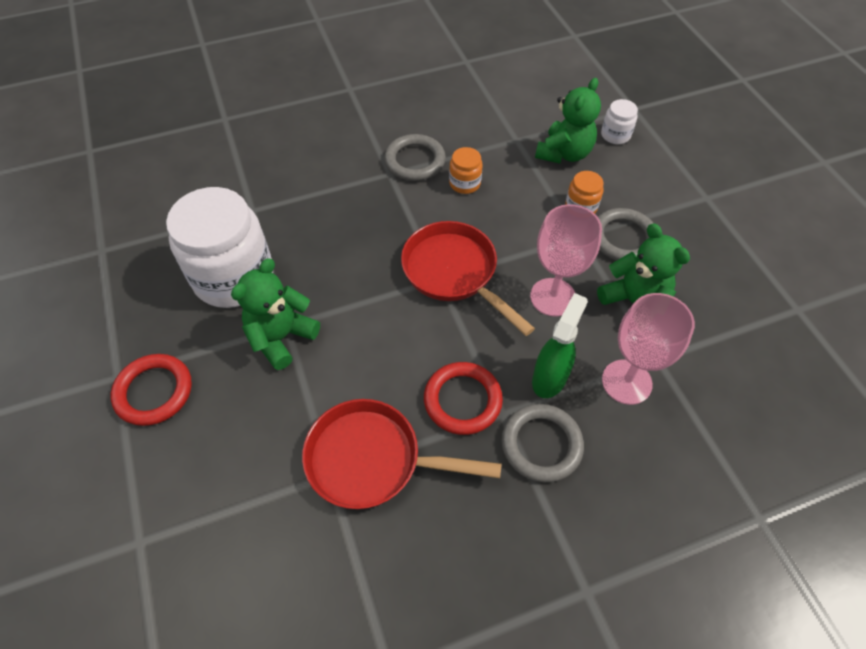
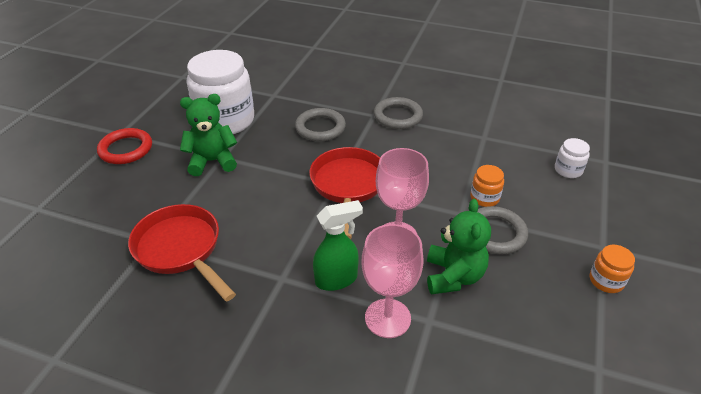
camera: 40 degrees right, 15 degrees down
(462, 400) = (267, 254): red ring -> none
(465, 183) = (416, 143): orange jar -> orange jar (606, 281)
(541, 444) = (283, 312): grey ring -> grey ring (320, 128)
(564, 153) = (511, 161): green teddy bear -> none

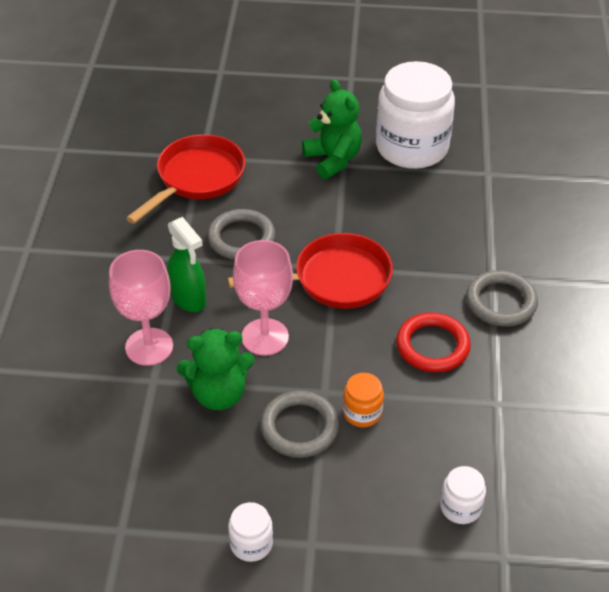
camera: 75 degrees right, 5 degrees up
(126, 149) = (326, 91): red ring -> red ring (432, 346)
(320, 128) = (437, 231): grey ring -> grey ring (241, 238)
(606, 281) = (251, 543): orange jar -> white jar

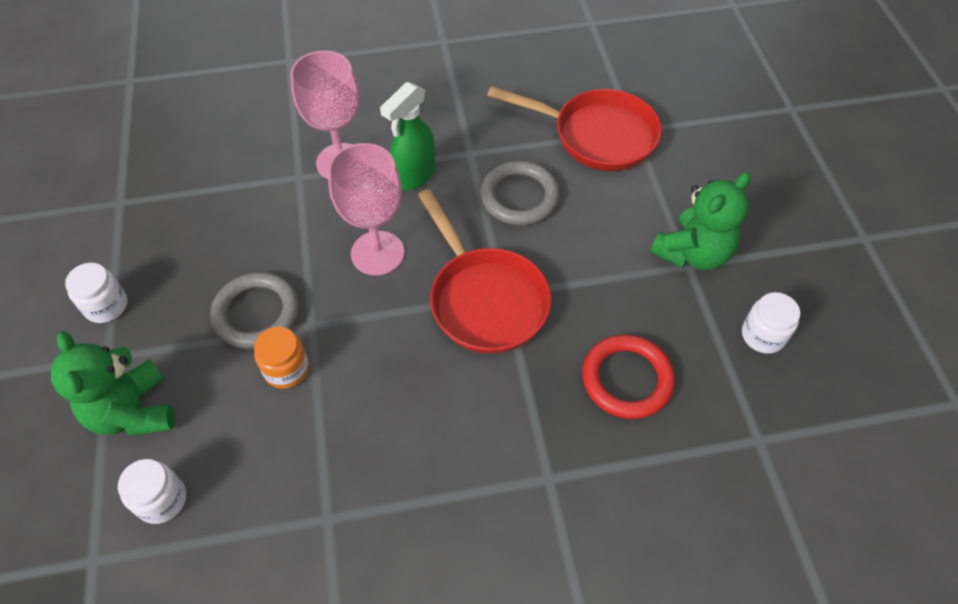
camera: 75 degrees right, 10 degrees up
(218, 394) = (290, 233): green teddy bear -> green teddy bear (133, 411)
(412, 147) = (763, 335): white jar -> white jar, size x0.43
(432, 346) = (405, 425): red ring -> red ring (627, 379)
(501, 302) = (505, 497): grey ring -> none

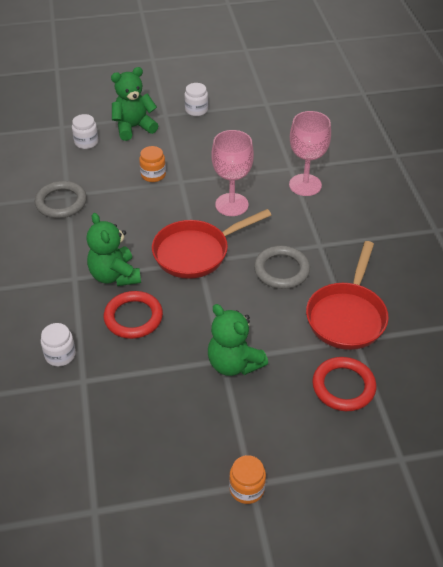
camera: 90 degrees right, 10 degrees down
(256, 313) = (189, 161): grey ring -> grey ring (61, 202)
(414, 176) = (296, 218): green spray bottle -> none
(539, 413) = (115, 275): none -> green teddy bear
(707, 147) = (343, 386): none -> red ring
(763, 335) = (161, 396): white jar -> white jar (60, 355)
(872, 242) = (247, 488): none -> orange jar

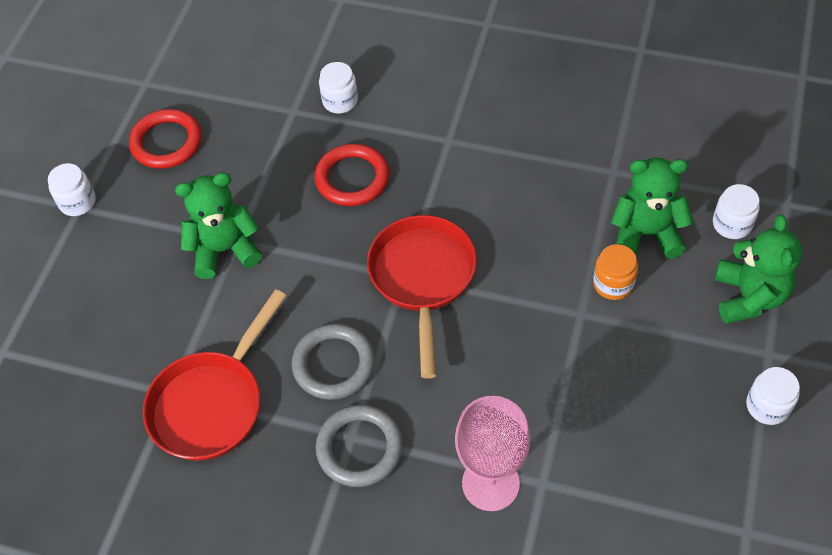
camera: 120 degrees right, 10 degrees up
(61, 202) = (600, 161): grey ring -> grey ring (360, 448)
(115, 275) = (430, 180): green teddy bear -> green teddy bear (646, 234)
(231, 205) = (496, 359): pink goblet -> none
(247, 488) = (77, 202): orange jar -> white jar
(343, 386) = (121, 344): red ring -> red ring (166, 142)
(347, 316) = (212, 403): red pan -> red pan turned 105 degrees counterclockwise

